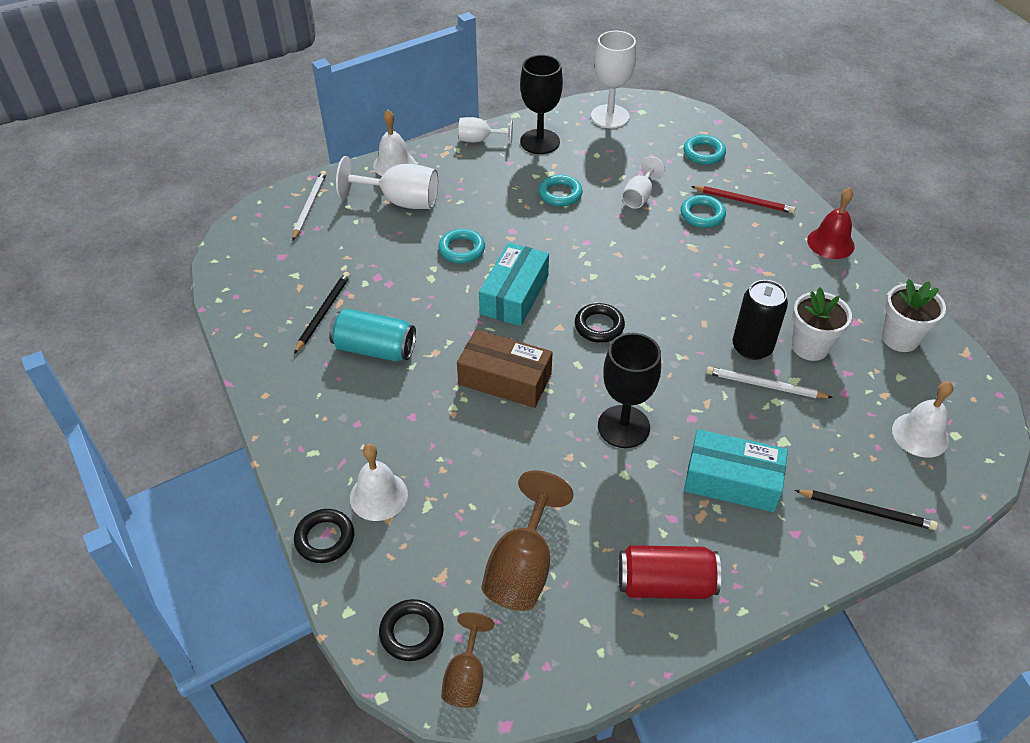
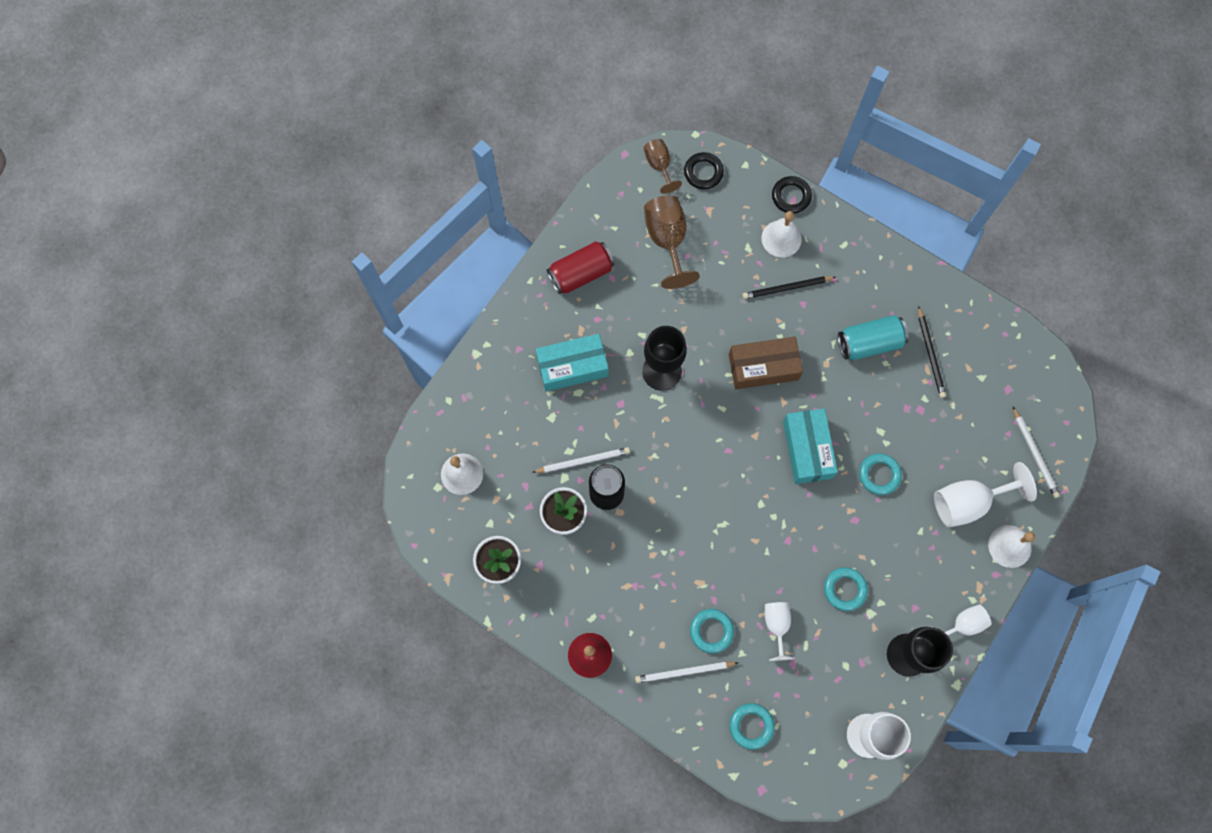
camera: 150 degrees right, 25 degrees up
(599, 326) = (727, 453): black ring -> none
(744, 201) = (684, 672): red pencil -> white pencil
(866, 511) = (480, 389): black pencil -> black pencil (786, 288)

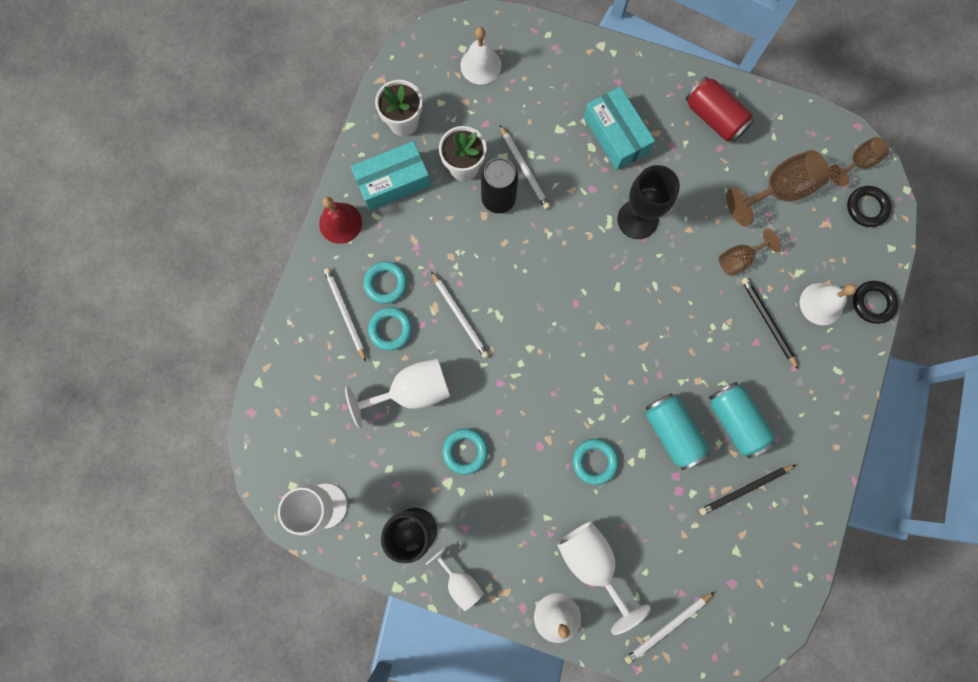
camera: 75 degrees right, 5 degrees up
(714, 561) = (460, 316): none -> white pencil
(723, 294) = (739, 259): none -> brown goblet
(751, 726) = (308, 388): turquoise ring -> turquoise ring (386, 283)
(763, 367) = (674, 317): brown box -> none
(776, 625) = (411, 391): white goblet -> white goblet, size x1.66
(807, 449) = (600, 381): turquoise box -> turquoise box (393, 181)
(867, 400) = (672, 432): none -> turquoise can

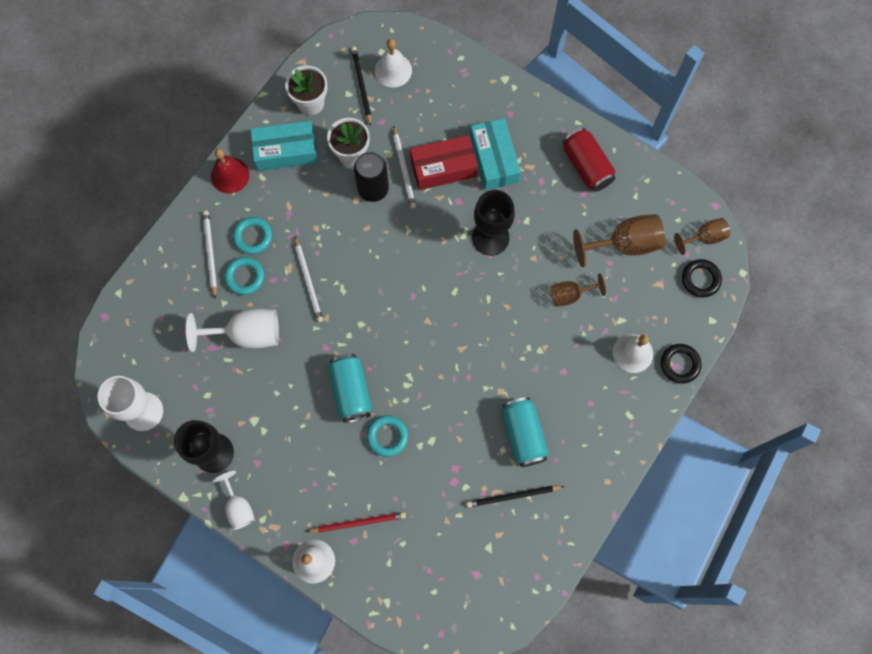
camera: 15 degrees right, 5 degrees down
(465, 451) = (277, 397): turquoise ring -> none
(566, 157) = (443, 168): none -> red box
(592, 563) = (358, 522): white goblet -> red pencil
(667, 627) = (407, 596): white pencil -> none
(672, 432) = (463, 429): turquoise can -> turquoise can (351, 391)
(767, 322) = (579, 356): black pencil -> black pencil (361, 86)

